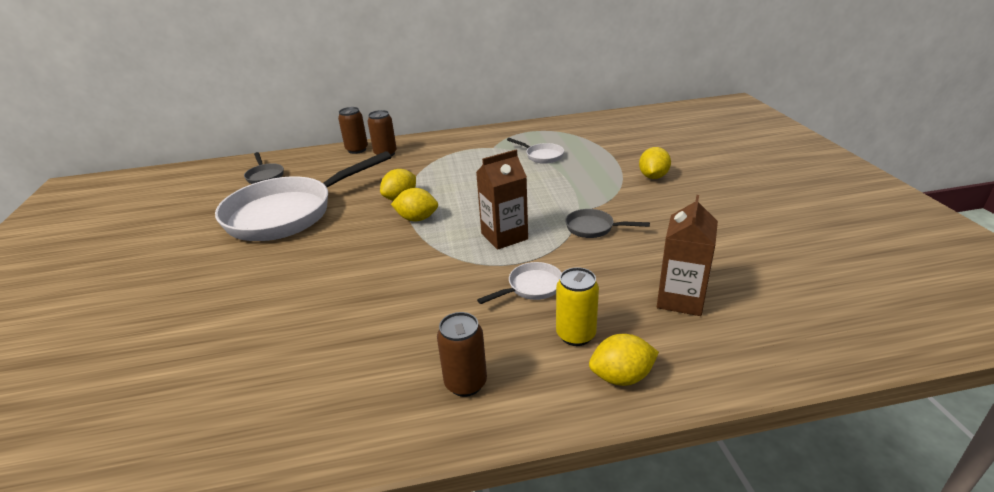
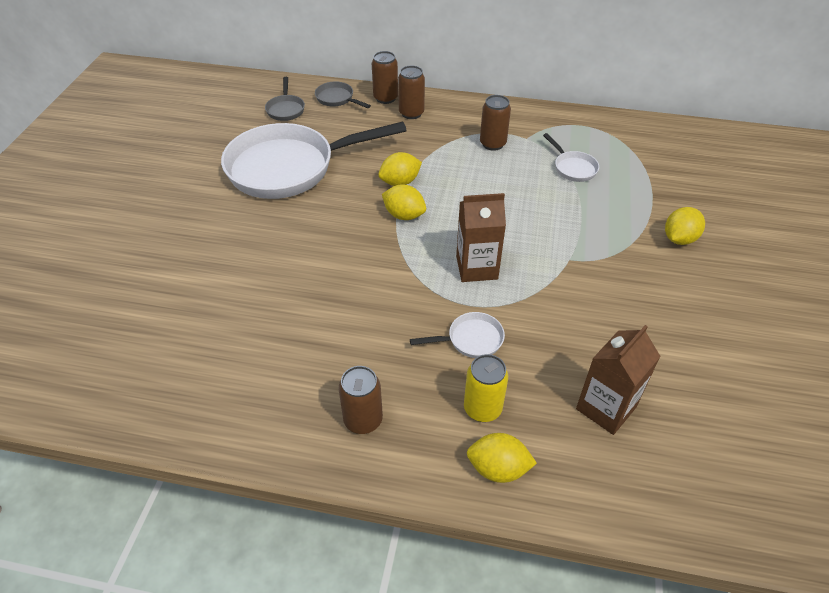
camera: 20 degrees right, 15 degrees up
(467, 157) = (492, 144): none -> brown can
(593, 228) = (571, 288): grey pan -> grey pan (337, 99)

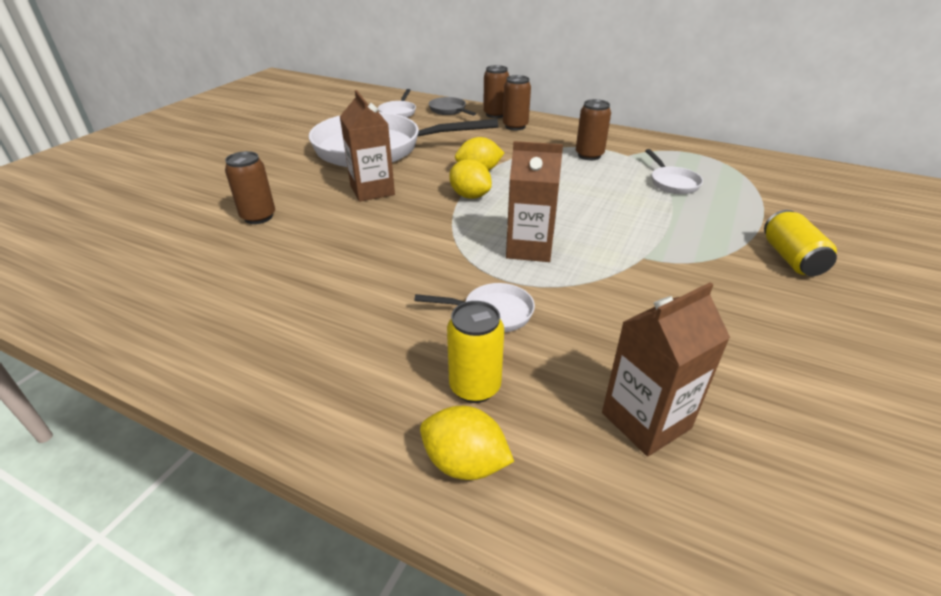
camera: 15 degrees right, 10 degrees down
(286, 109) = (398, 112): grey pan -> white pan
(311, 224) = (372, 190): none -> brown carton
(363, 420) = (322, 369): brown can -> brown can (258, 217)
(679, 239) = (791, 258): yellow lemon -> yellow can

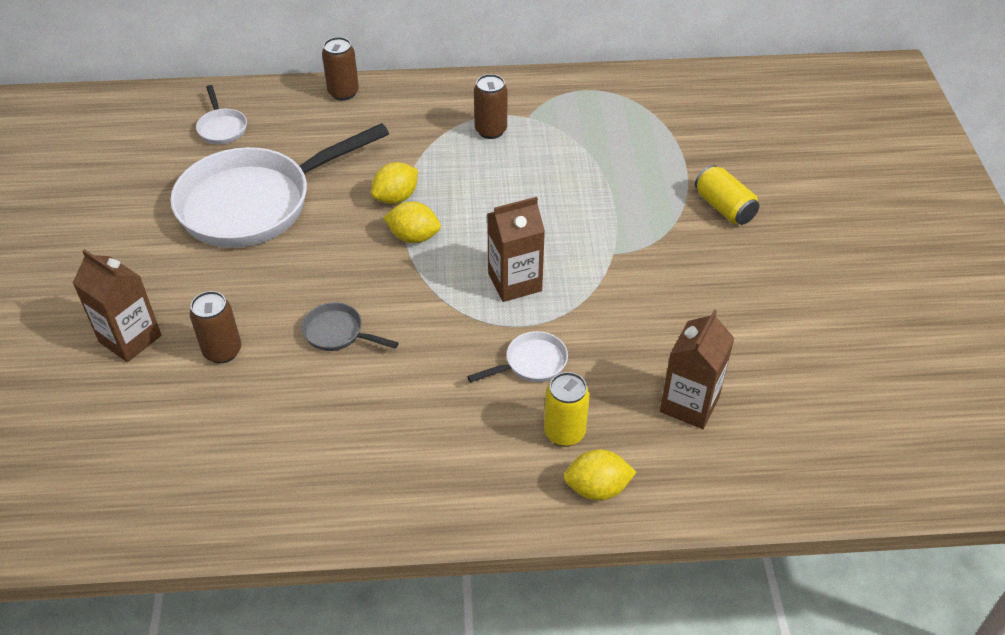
camera: 30 degrees left, 10 degrees up
(372, 190) = (308, 268): brown carton -> brown carton (130, 339)
(449, 110) = (282, 103): grey pan -> grey pan (338, 333)
(515, 126) = (381, 107): brown can -> none
(672, 183) = (590, 144): white pan -> none

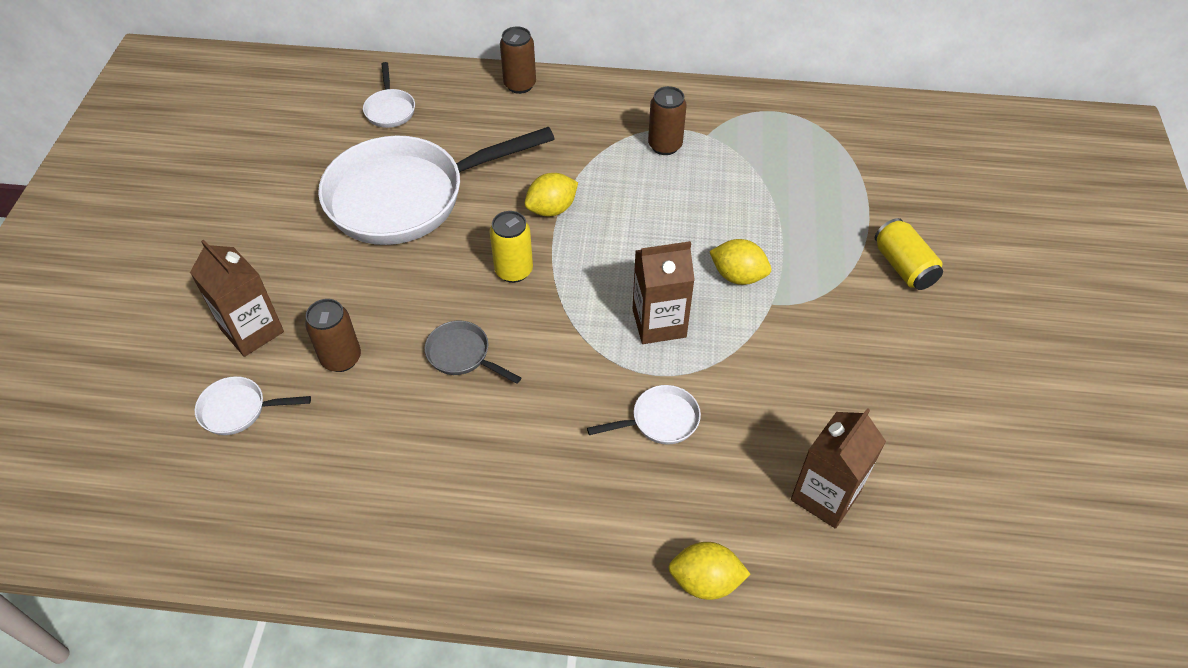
camera: 10 degrees right, 5 degrees up
(132, 409) = (239, 410): none -> white pan
(413, 237) = (562, 256): yellow lemon -> yellow lemon (738, 276)
(564, 432) = (681, 508): yellow can -> yellow can (514, 271)

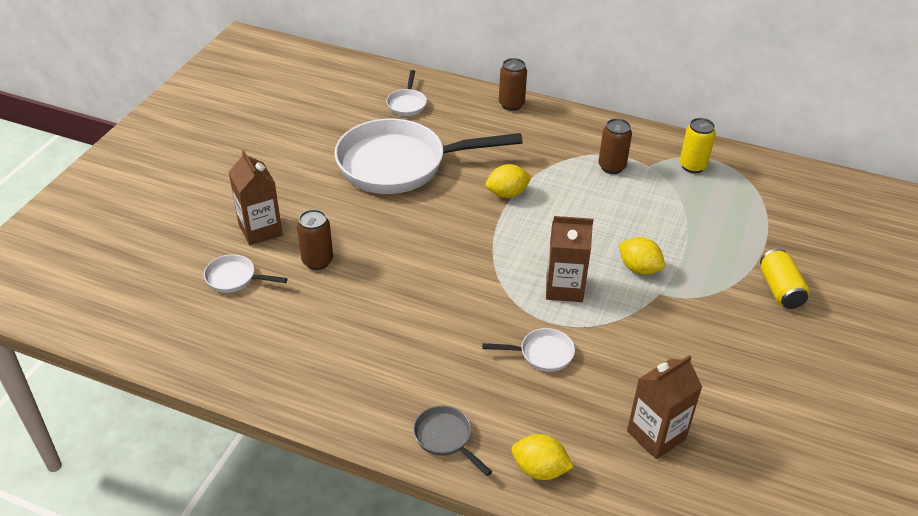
camera: 15 degrees right, 10 degrees down
(462, 355) = (406, 277): grey pan -> grey pan (445, 438)
(514, 271) = (464, 229): yellow can -> yellow can (692, 166)

